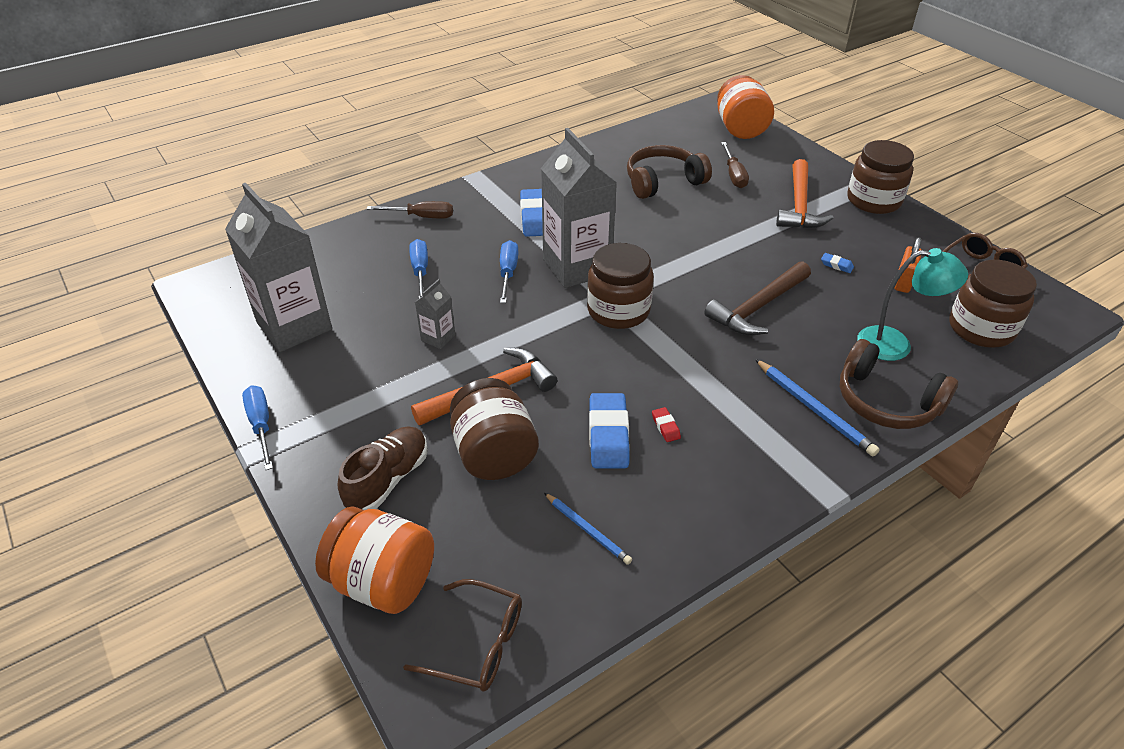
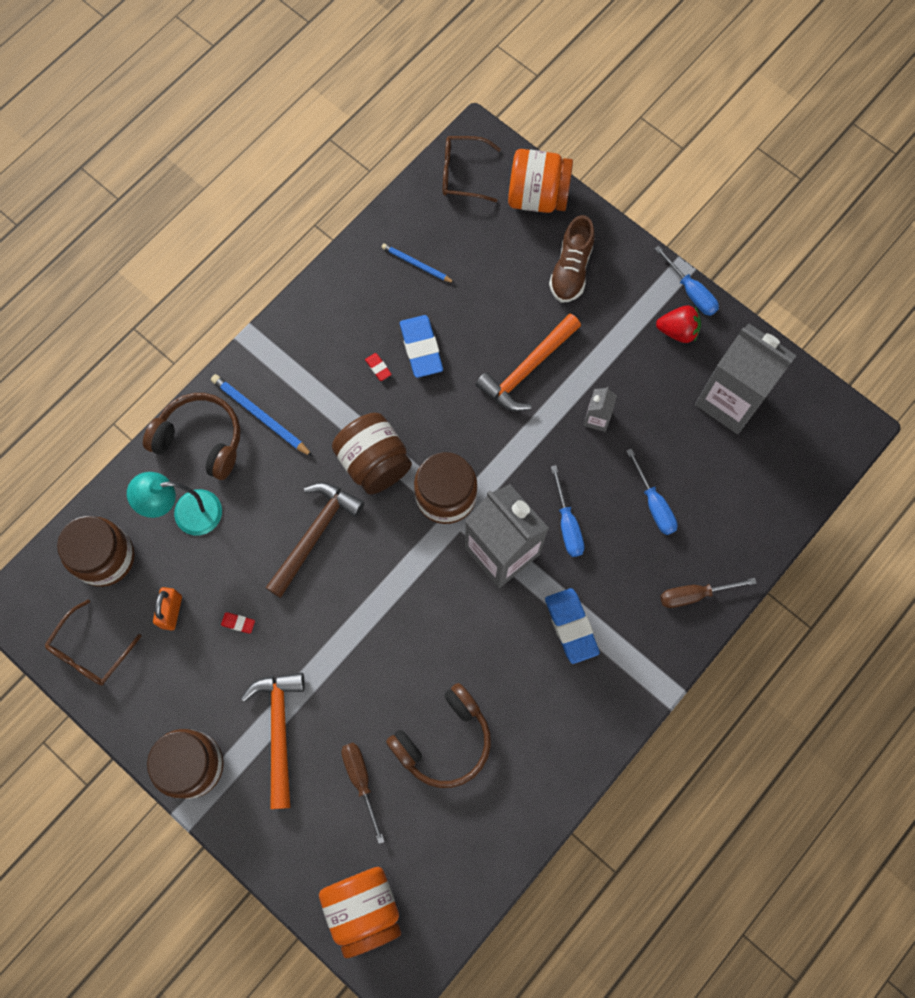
camera: 165 degrees right, 30 degrees up
(304, 392) = (677, 331): none -> red strawberry
(494, 454) = (503, 310): brown jar -> brown jar (374, 462)
(836, 265) = (238, 623): blue eraser -> red eraser

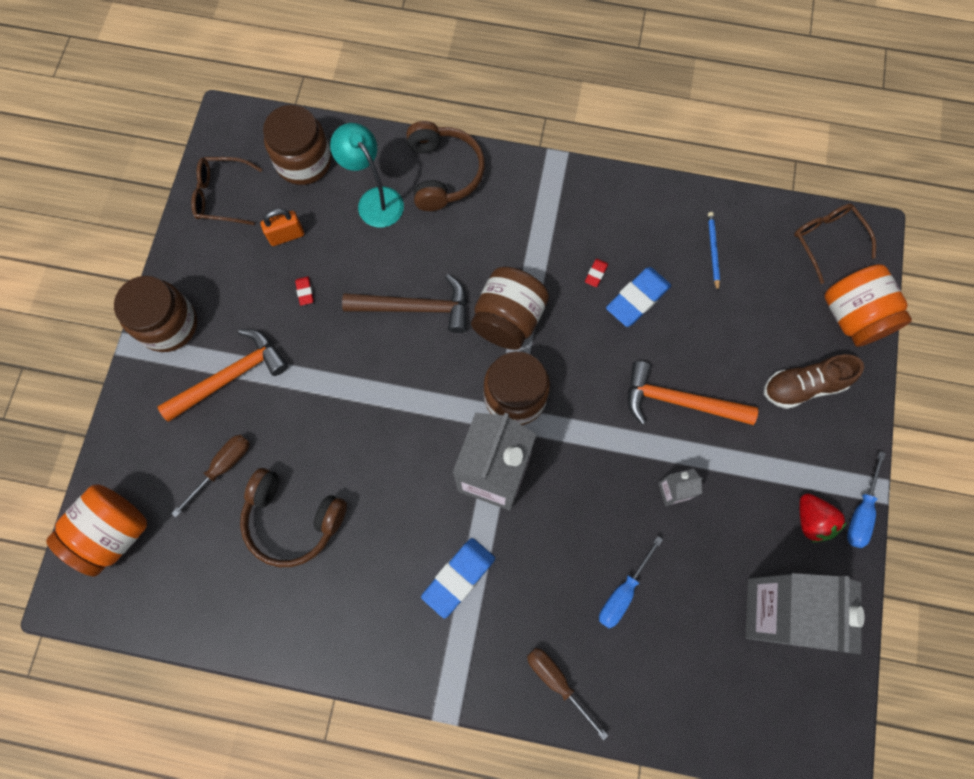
camera: 60 degrees right, 0 degrees up
(260, 416) = (492, 206): blue pencil -> none
(567, 524) = (554, 520): blue screwdriver -> none

